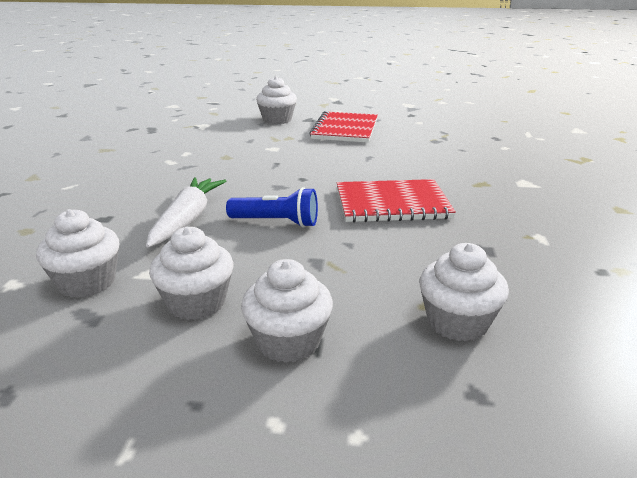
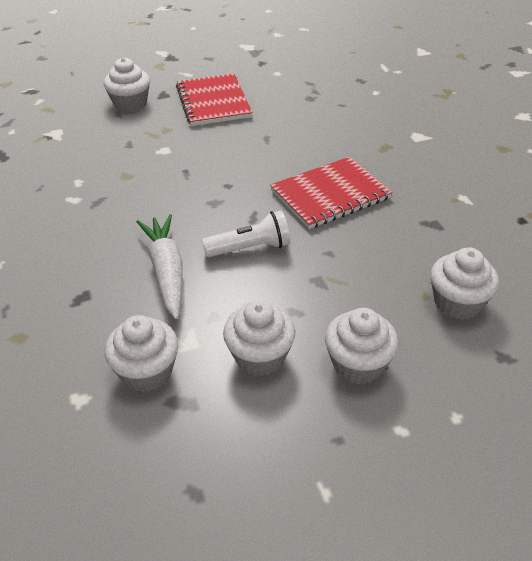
camera: 25 degrees left, 15 degrees up
(276, 222) = (250, 248): blue flashlight -> white flashlight

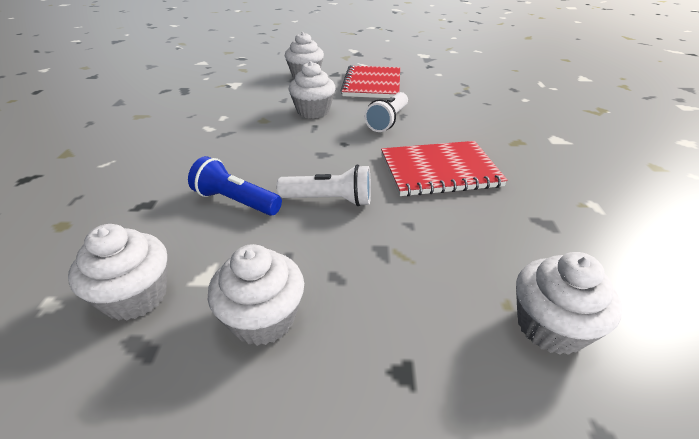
camera: 20 degrees right, 5 degrees down
(167, 271) = (236, 201): white carrot -> blue flashlight
(256, 148) = (388, 121): none -> white flashlight
(358, 364) = (376, 370): white cupcake -> white cupcake (313, 111)

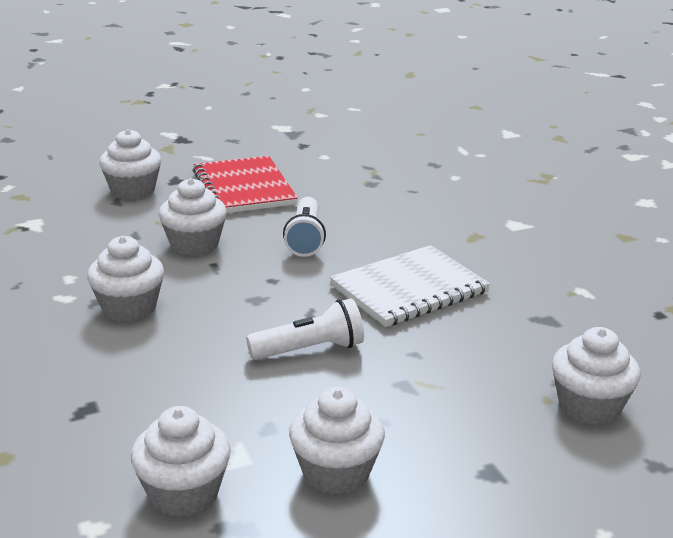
camera: 25 degrees left, 10 degrees down
(236, 201) = (200, 377): blue flashlight -> none
(238, 142) = (129, 307): none -> white cupcake
(439, 171) = (409, 289): red notebook -> white notebook

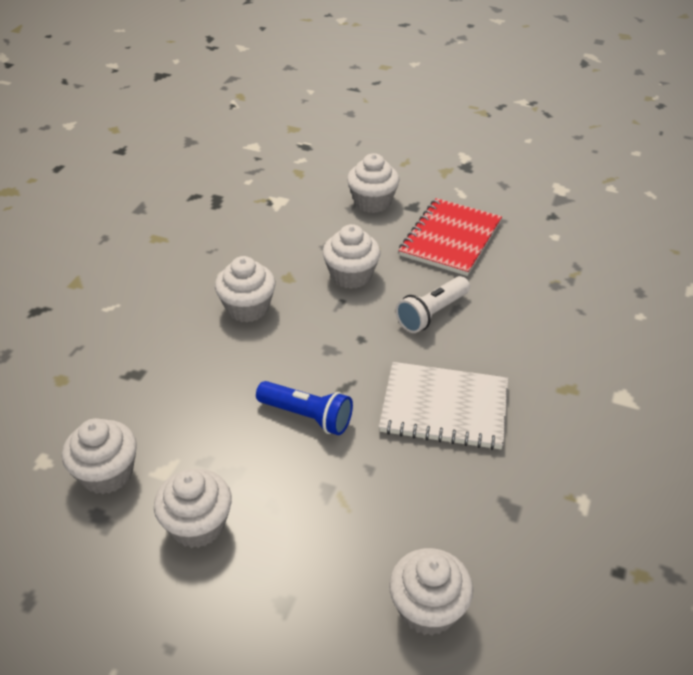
camera: 45 degrees right, 15 degrees up
(310, 350) = (307, 416): white flashlight -> blue flashlight

